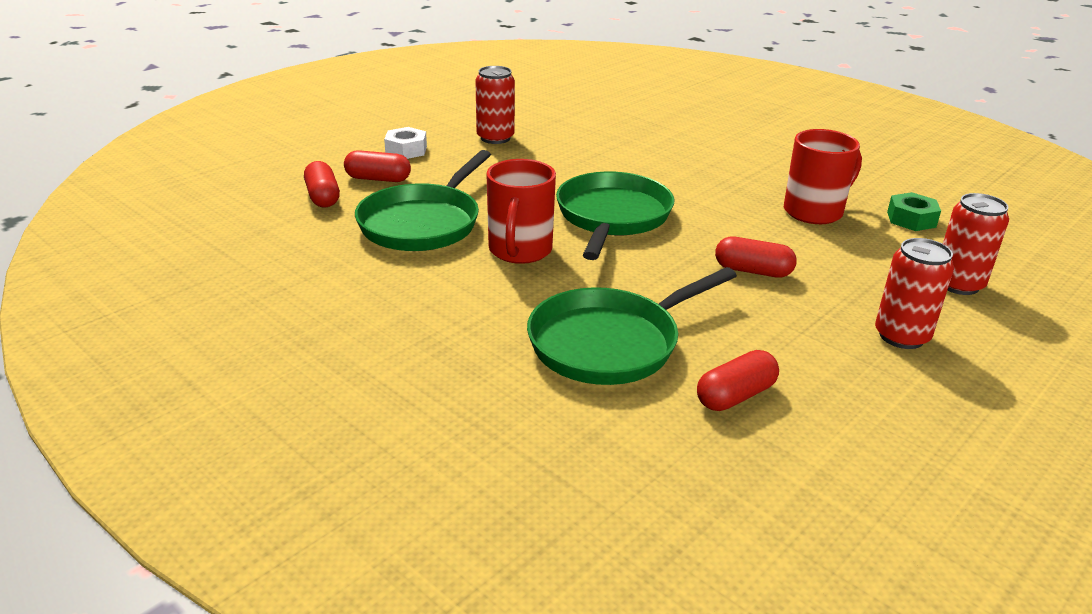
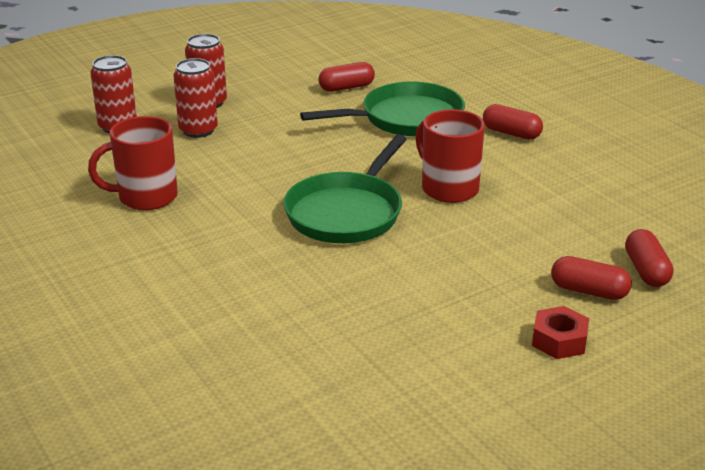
camera: 165 degrees left, 0 degrees up
(406, 150) = (559, 340): white nut -> red nut
(423, 223) = (534, 226): green pan -> none
(495, 138) = (434, 353): red can -> red can (198, 130)
(519, 251) = (448, 188): red mug -> red mug turned 60 degrees counterclockwise
(753, 271) = (263, 152): red capsule -> red capsule (511, 133)
(911, 219) = (67, 180): green nut -> none

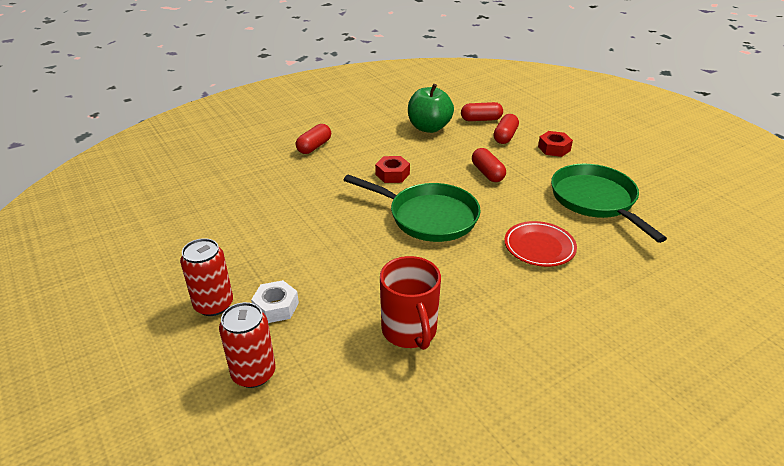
camera: 90 degrees left, 5 degrees up
(198, 130) = (276, 307): red can -> white nut
(275, 292) = (539, 247): none -> red plate
(346, 87) = (210, 217): red capsule -> red capsule (487, 173)
(405, 119) = (280, 189): green pan -> green pan (595, 200)
(448, 188) = (392, 174): red mug -> red nut
(597, 219) = (429, 128): none -> green apple

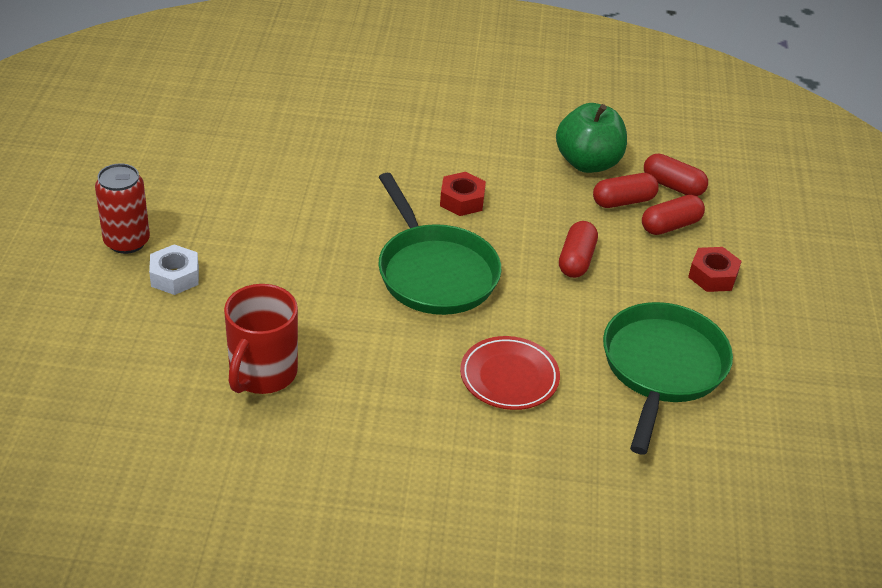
camera: 35 degrees right, 5 degrees up
(253, 373) = (91, 323): red can -> none
(314, 147) = (418, 119): red capsule -> red capsule (623, 201)

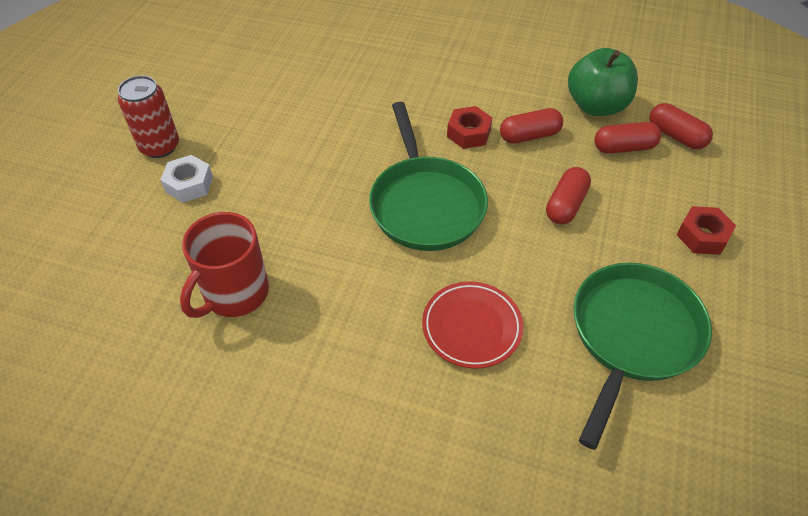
camera: 15 degrees right, 10 degrees up
(670, 226) = (667, 177): red capsule -> red capsule (529, 136)

